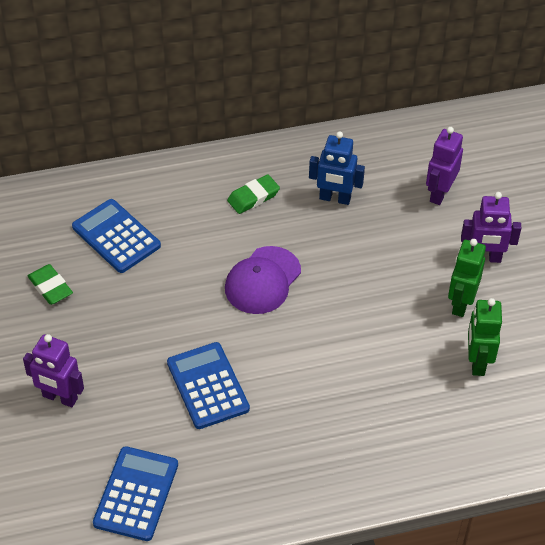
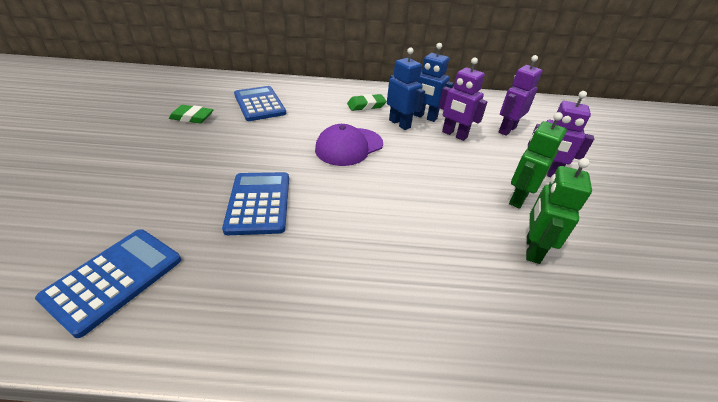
camera: 15 degrees right, 10 degrees down
(50, 287) = (192, 117): green eraser -> green eraser turned 60 degrees counterclockwise
(60, 398) = (130, 180): purple robot -> purple robot (454, 135)
(307, 221) = (400, 124): none -> blue robot

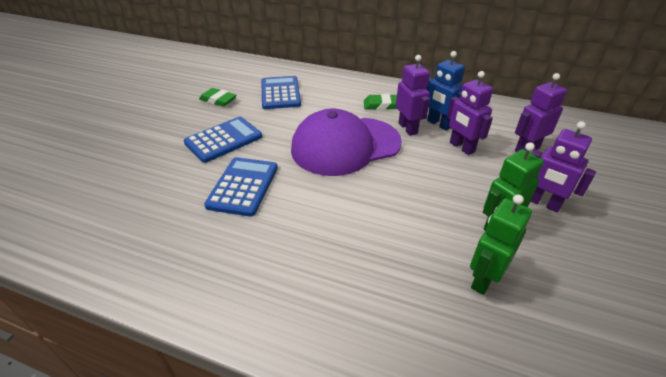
camera: 20 degrees right, 0 degrees up
(114, 278) = (115, 228): blue calculator -> blue calculator (223, 140)
(349, 147) = (345, 146): purple cap -> purple cap, size x1.58
(400, 124) = (408, 128): blue robot -> purple robot

